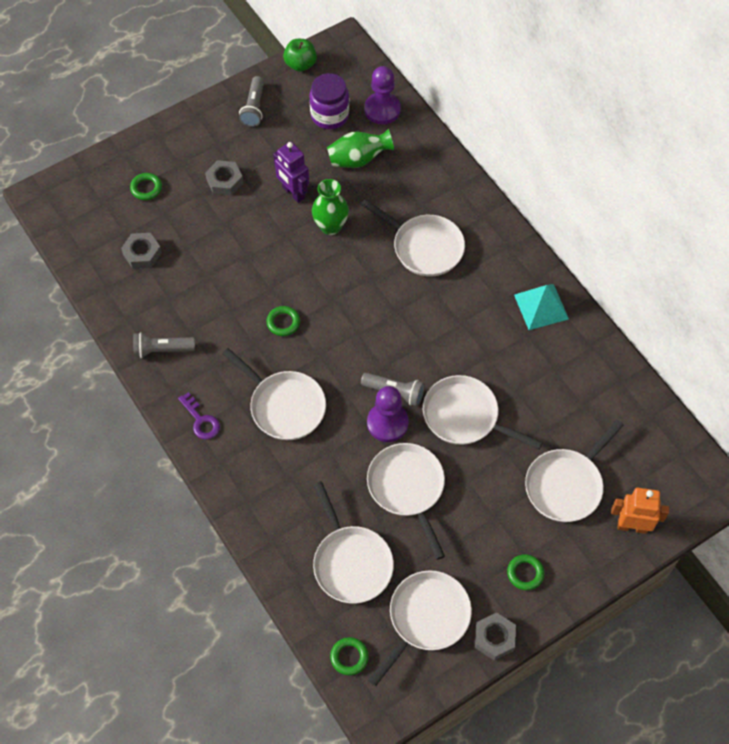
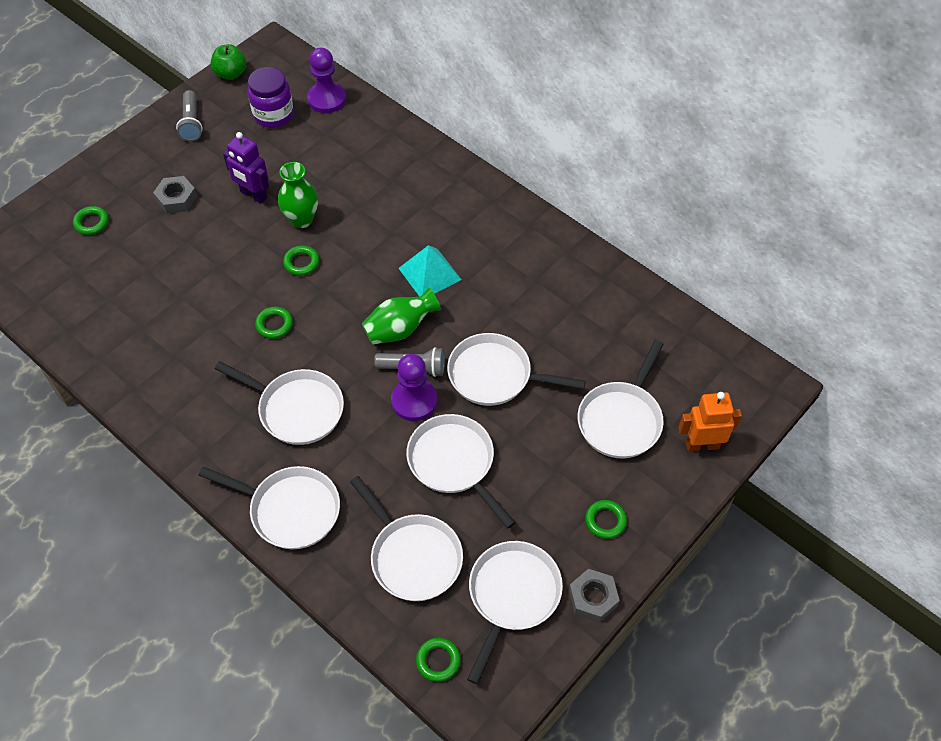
camera: 15 degrees left, 5 degrees down
(142, 254) = (101, 288): grey nut -> none
(162, 350) = (145, 382): grey flashlight -> none
(201, 420) = (206, 445): purple key -> none
(320, 269) = (301, 262): none -> green ring
(358, 159) = (314, 150): green vase -> green vase (400, 329)
(424, 247) = (406, 219): white pan -> white pan (290, 510)
(541, 306) = (542, 250): turquoise pyramid -> turquoise pyramid (429, 273)

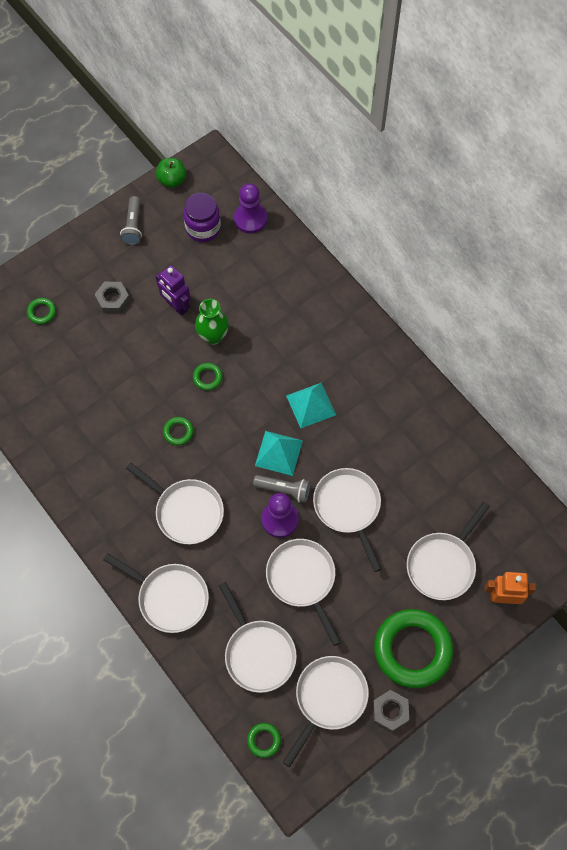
camera: 10 degrees right, 10 degrees up
(400, 329) = (278, 453): green vase -> turquoise pyramid
(495, 375) = (348, 508): white pan -> white pan turned 45 degrees clockwise
(605, 521) = (412, 649): green ring -> green ring, size x2.39

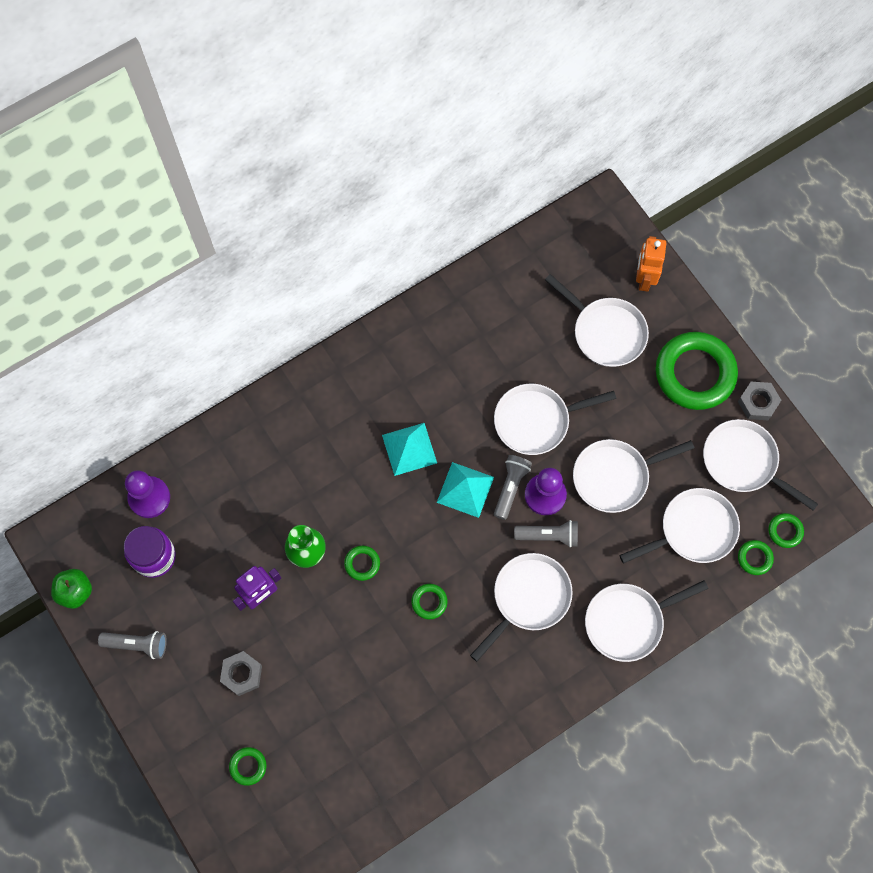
camera: 85 degrees left, 5 degrees up
(169, 597) = (628, 621): white pan -> white pan turned 150 degrees counterclockwise
(235, 711) = (754, 558): none -> green ring
(243, 525) = (549, 535): none -> grey flashlight

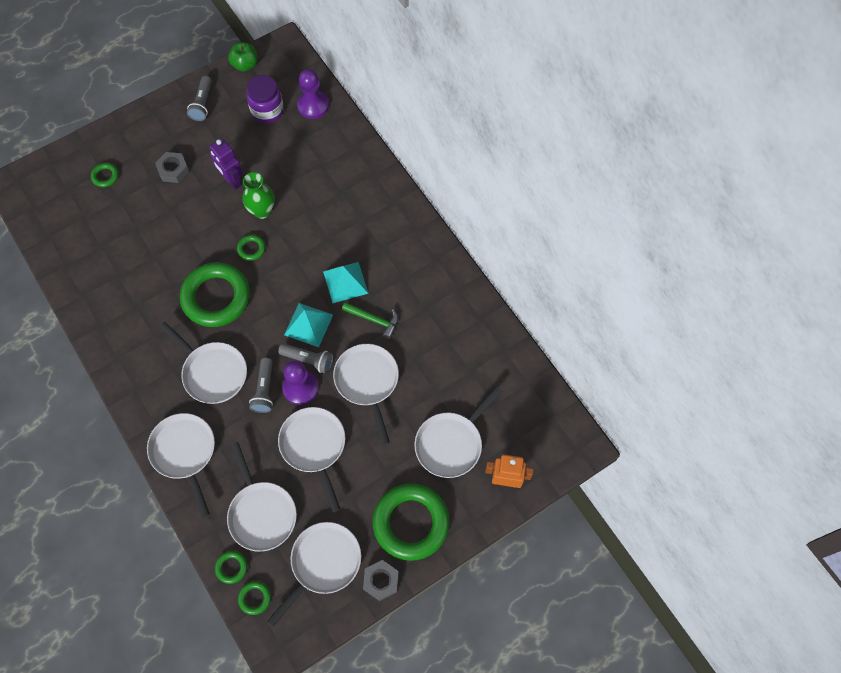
camera: 90 degrees right, 5 degrees down
(429, 602) = (216, 297): green ring -> green ring, size x2.39
(458, 415) = (374, 320): none -> green hammer

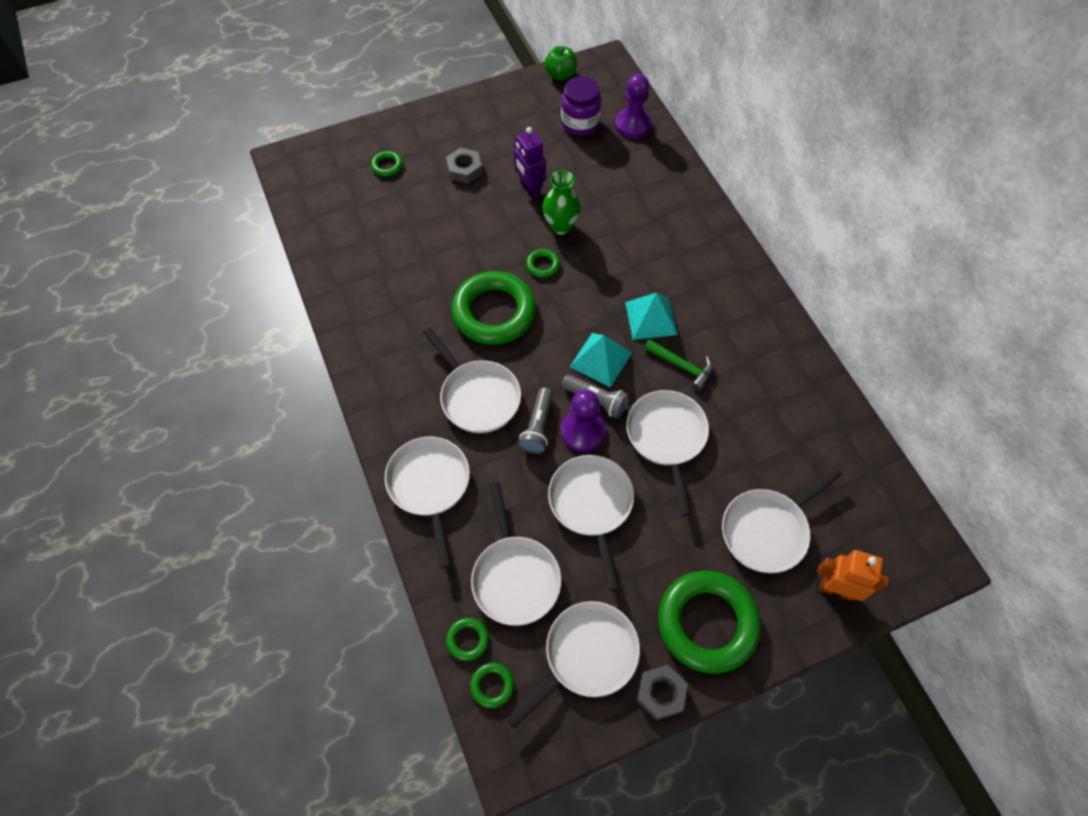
camera: 10 degrees right, 5 degrees down
(203, 104) = (508, 107): grey flashlight -> none

